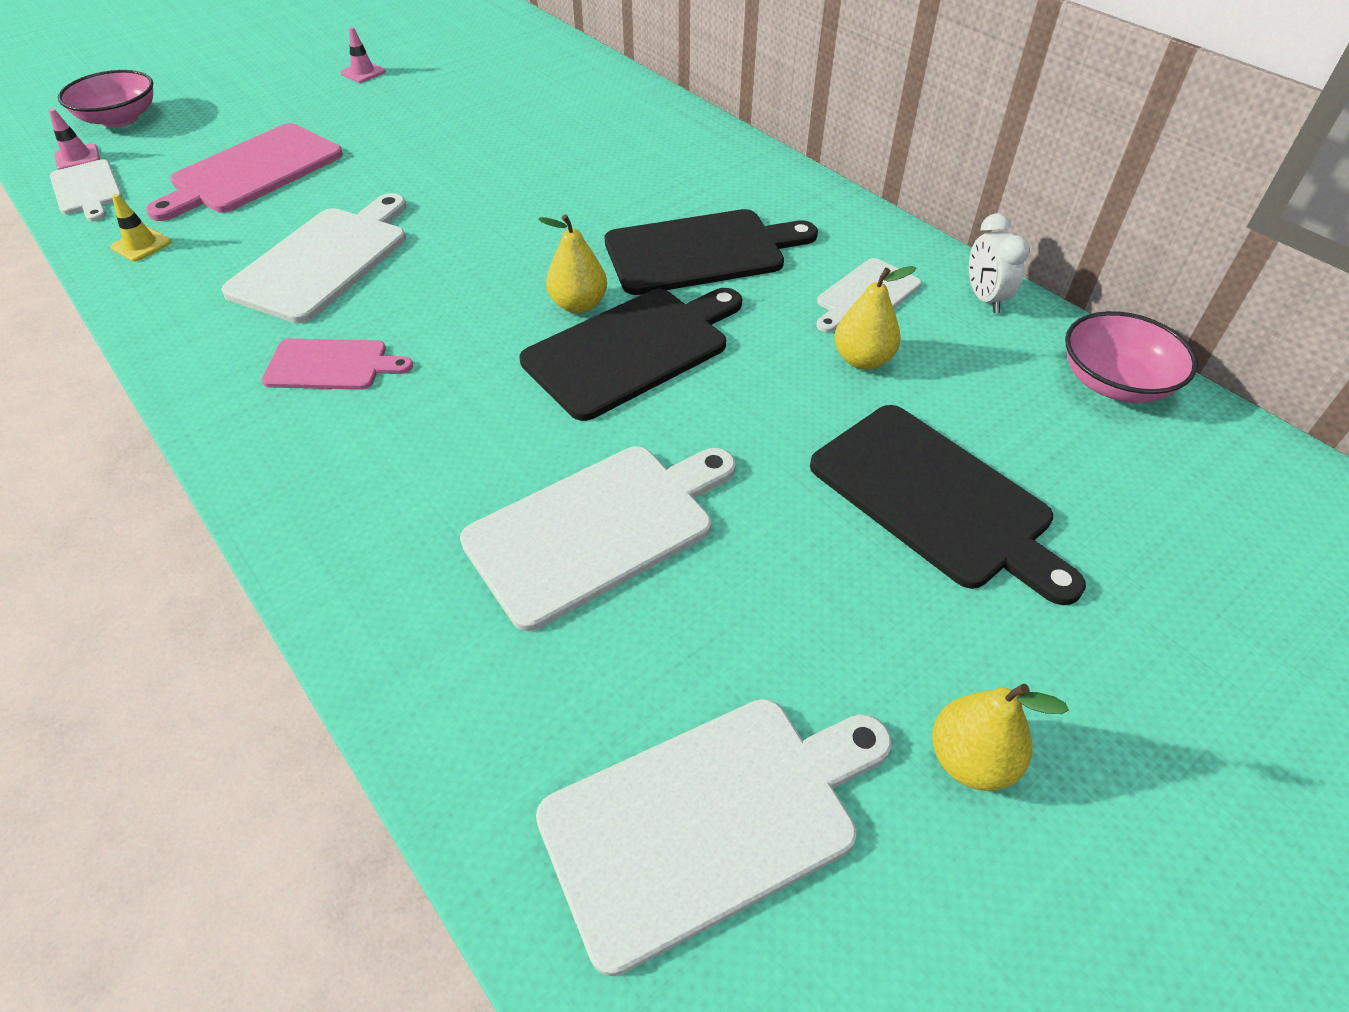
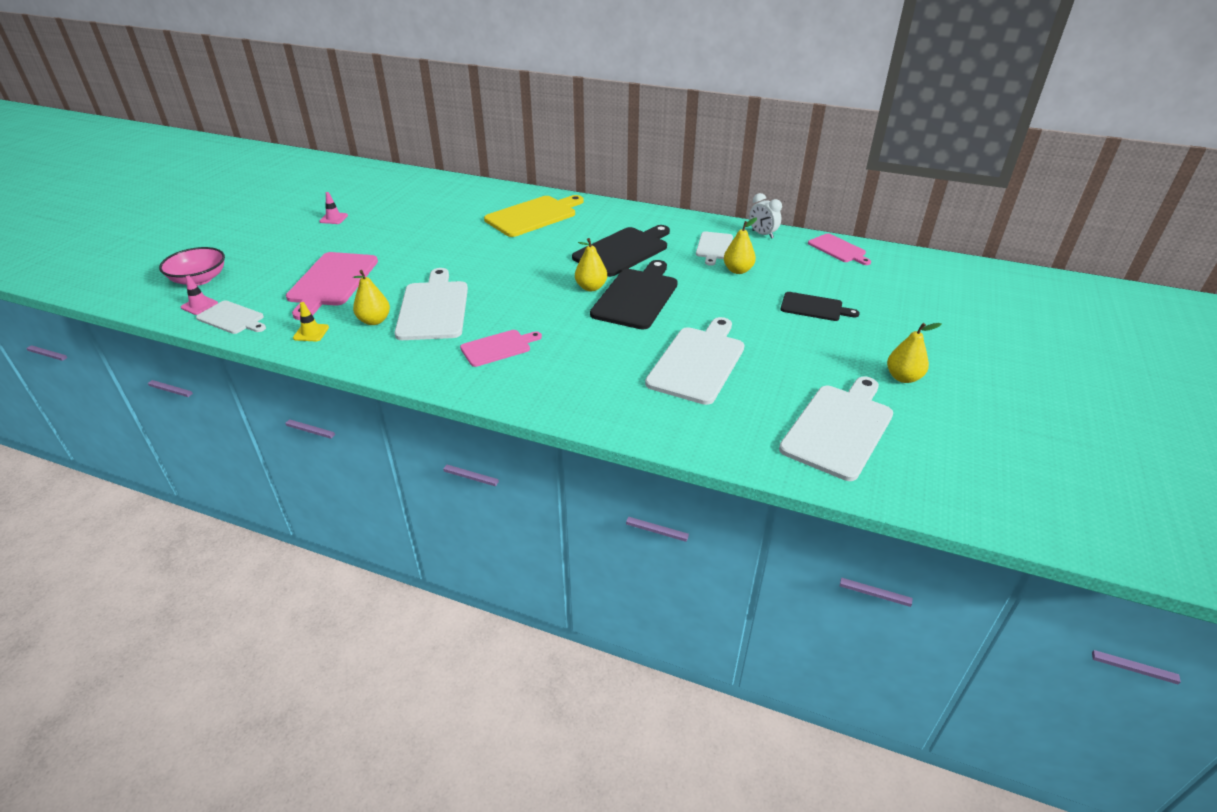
camera: 30 degrees left, 10 degrees down
(231, 254) = (374, 321): none -> yellow pear
(628, 144) = (533, 216): none -> yellow cutting board
(935, 498) = (814, 307): black cutting board -> black cutting board, size x0.58
(1114, 382) = (838, 249): pink bowl -> pink cutting board

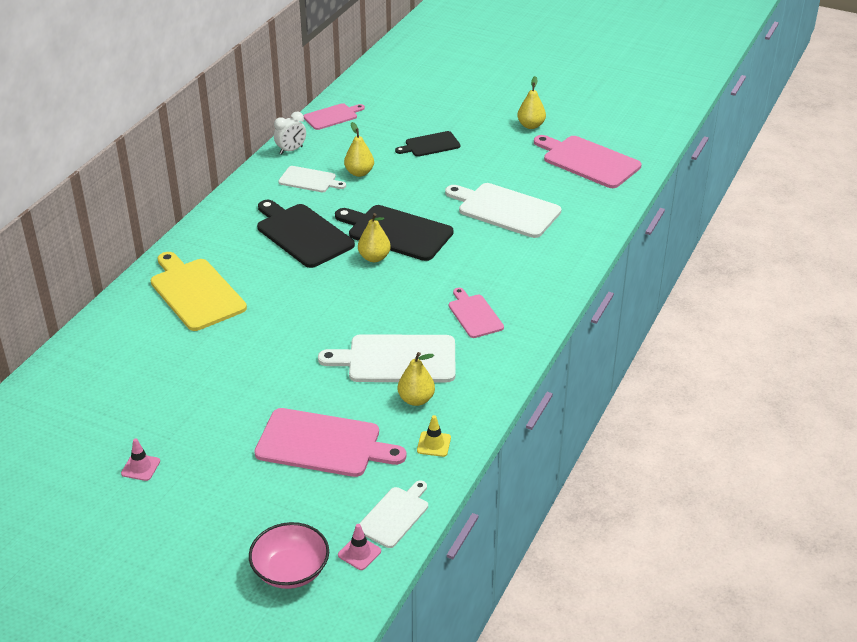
camera: 85 degrees left, 0 degrees up
(814, 307) = (430, 145): black cutting board -> black cutting board turned 135 degrees counterclockwise
(839, 428) = (588, 161): white cutting board -> pink cutting board

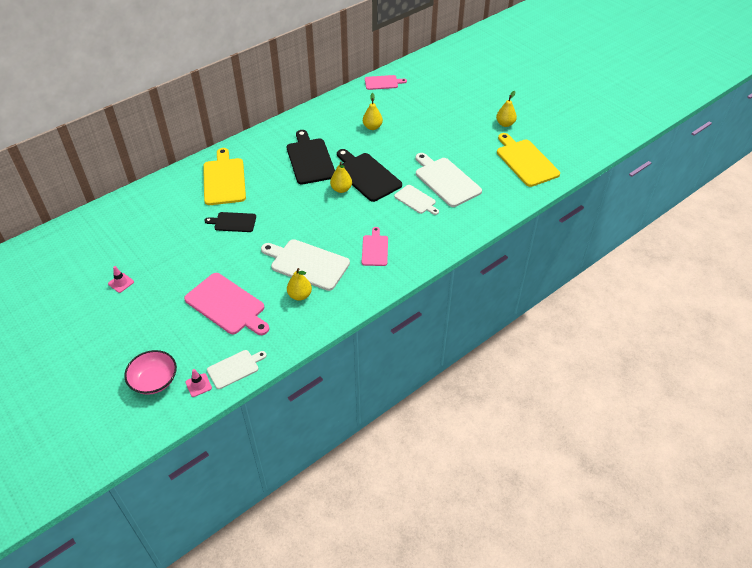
camera: 25 degrees right, 10 degrees up
(291, 150) = (342, 99): white clock -> none
(309, 180) = (339, 123): white cutting board -> white cutting board (416, 200)
(430, 145) = (430, 120): black cutting board -> black cutting board (233, 222)
(434, 444) = (289, 329): yellow traffic cone -> none
(588, 161) = (525, 161): pink cutting board -> yellow cutting board

